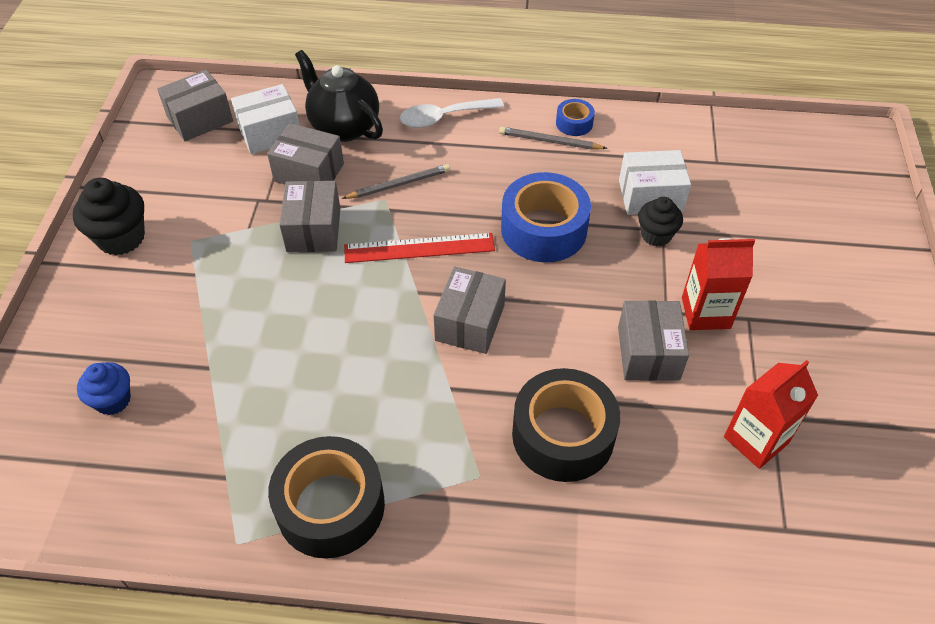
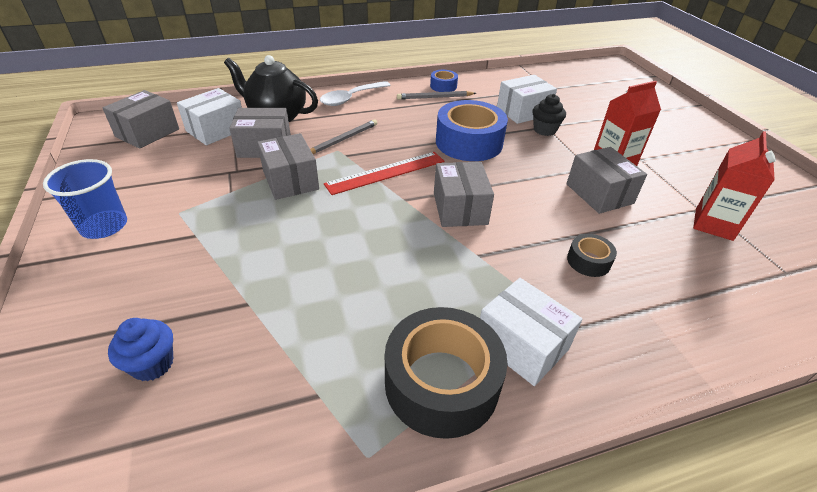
camera: 25 degrees left, 10 degrees down
(121, 238) = (104, 226): black cupcake -> blue cup
(425, 499) = (522, 344): none -> white box
(563, 435) = (588, 261): black tape -> black tape, size x0.48

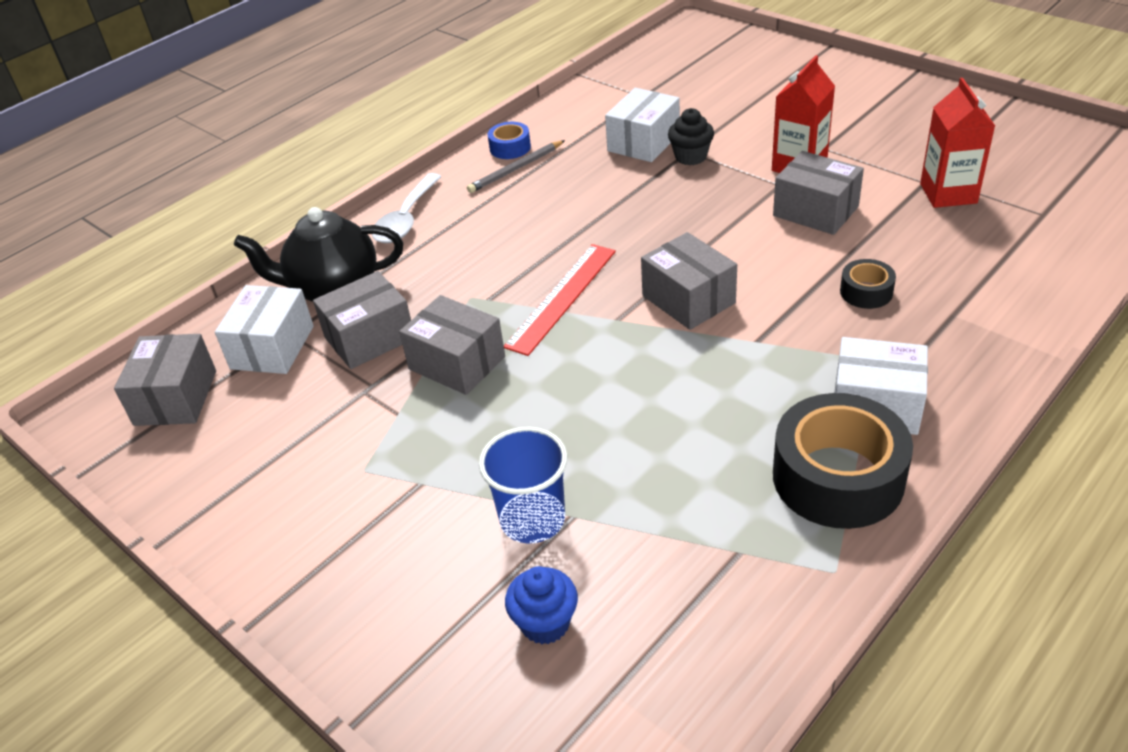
camera: 25 degrees left, 0 degrees up
(104, 226) = (289, 534): blue cup -> blue cup (532, 519)
(343, 139) = (461, 280): grey pencil -> none
(469, 142) = (619, 213): blue tape -> none

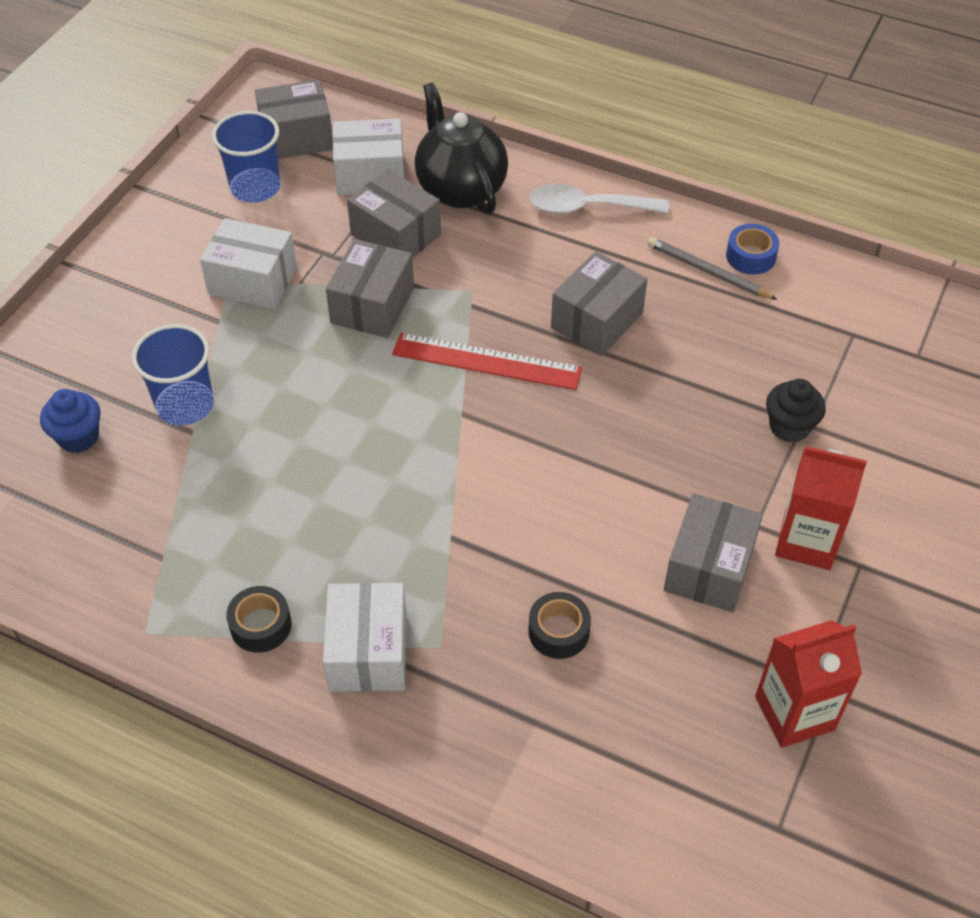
camera: 70 degrees right, 10 degrees up
(231, 438) = (255, 187): none -> blue cup
(643, 142) = (806, 375): white box -> white box (253, 281)
(688, 299) = (507, 467): grey box -> grey box (597, 320)
(838, 477) = (261, 625): black tape -> black tape, size x0.48

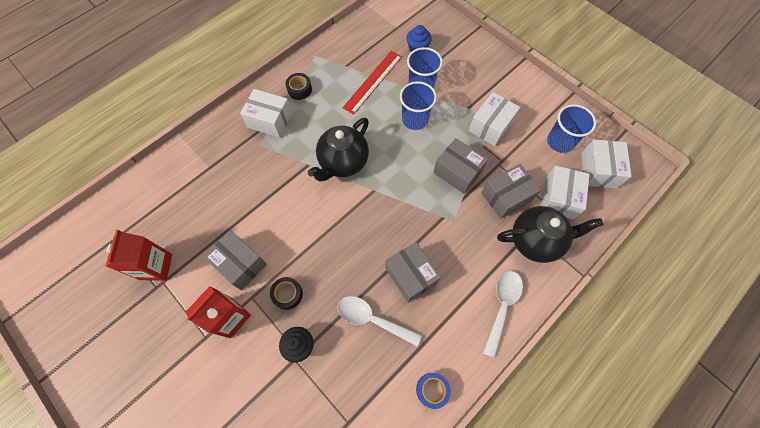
camera: 110 degrees right, 15 degrees up
(275, 394) = (415, 119): none -> blue cup
(297, 137) = (598, 170): grey box -> white box
(422, 479) = (343, 162): none -> black teapot
(486, 361) = (402, 211): red ruler -> red ruler (373, 81)
(558, 631) = (243, 189): black tape -> black tape (287, 294)
(694, 349) = (372, 319): none -> white spoon
(708, 272) = (427, 356): grey pencil -> none

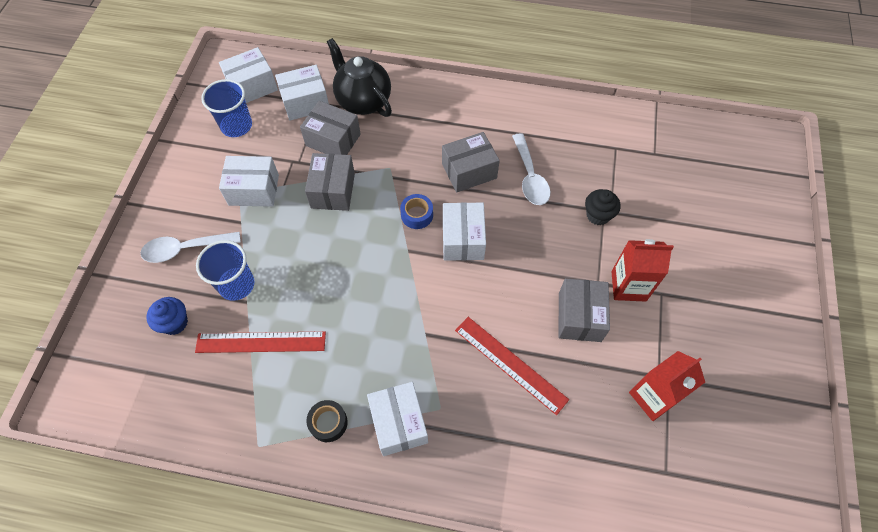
camera: 125 degrees left, 5 degrees down
(249, 198) = (510, 364): none -> red ruler
(287, 294) = (568, 254): black tape -> none
(343, 162) = (397, 300): black teapot -> none
(355, 230) = (463, 239): none -> white box
(411, 275) = (469, 171): grey box -> grey box turned 45 degrees clockwise
(415, 119) = (291, 264): blue cup -> none
(432, 390) = (544, 110): blue tape -> blue tape (417, 215)
(502, 306) = (442, 98): white spoon -> white spoon (185, 249)

